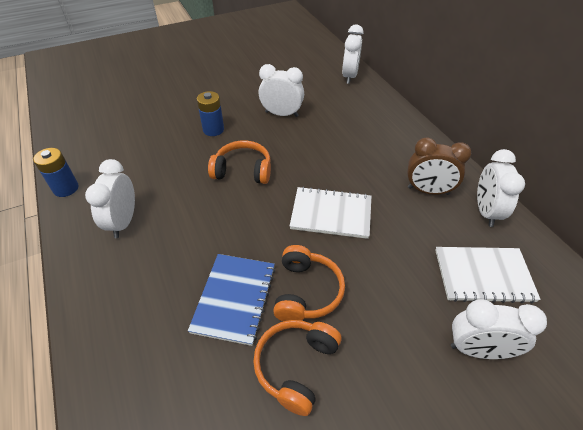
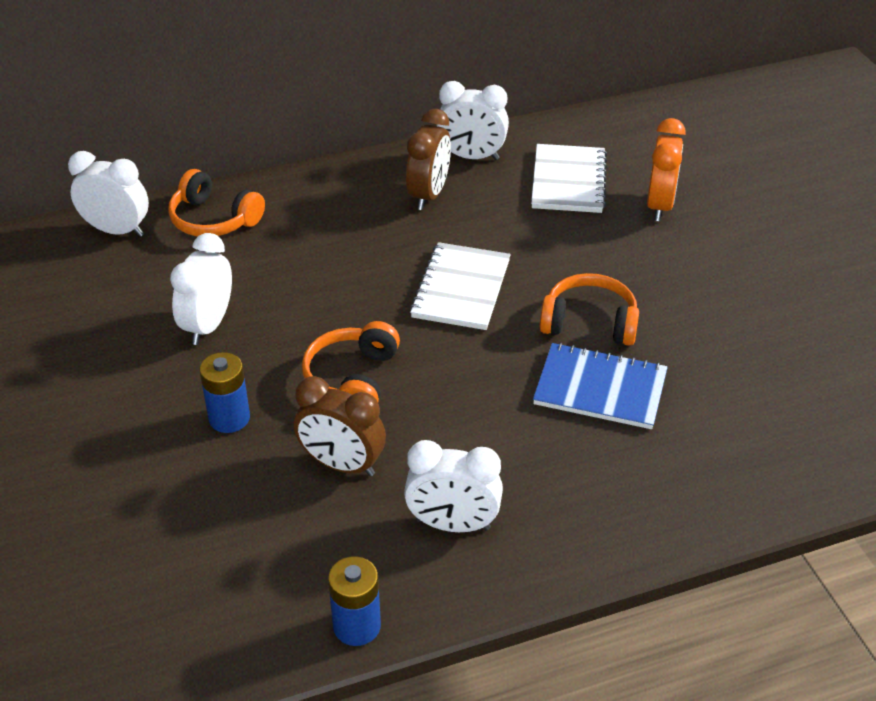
camera: 85 degrees left, 5 degrees down
(176, 173) = (342, 465): none -> brown clock
(296, 366) = (687, 338): orange headphones -> orange headphones (214, 219)
(478, 350) = (659, 205): white clock -> orange clock

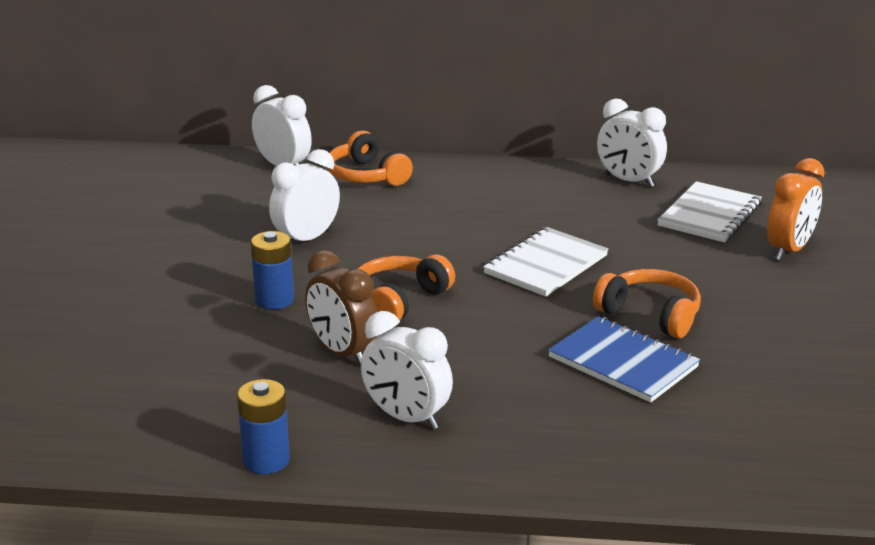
camera: 25 degrees right, 15 degrees down
(429, 195) = (567, 198): brown clock -> none

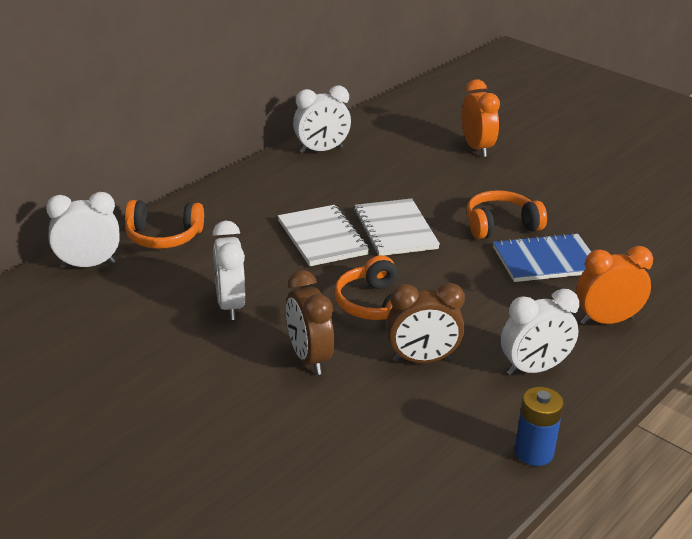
camera: 55 degrees left, 5 degrees up
(274, 300) = (309, 358): blue battery -> brown clock
(558, 435) = (606, 321): none -> orange clock
(709, 215) = (403, 149): white notebook -> white notebook (322, 238)

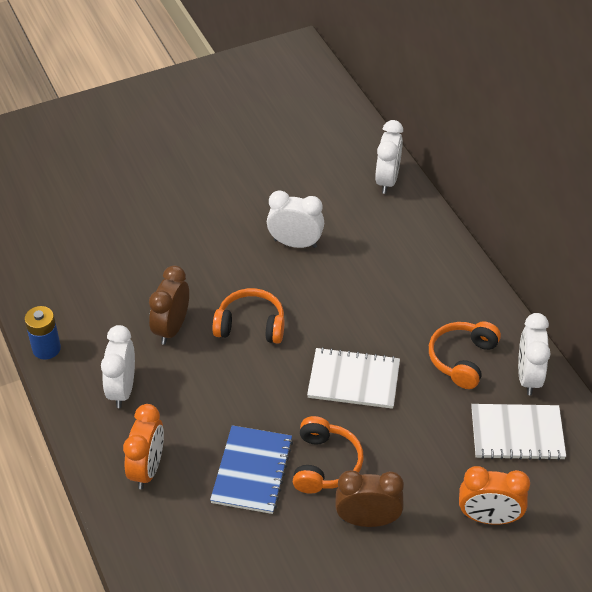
camera: 115 degrees right, 15 degrees up
(163, 236) = (409, 228): orange headphones -> orange headphones (462, 359)
(309, 358) = (209, 267): brown clock -> brown clock (367, 520)
(322, 238) = (363, 325): white notebook -> white notebook (517, 433)

